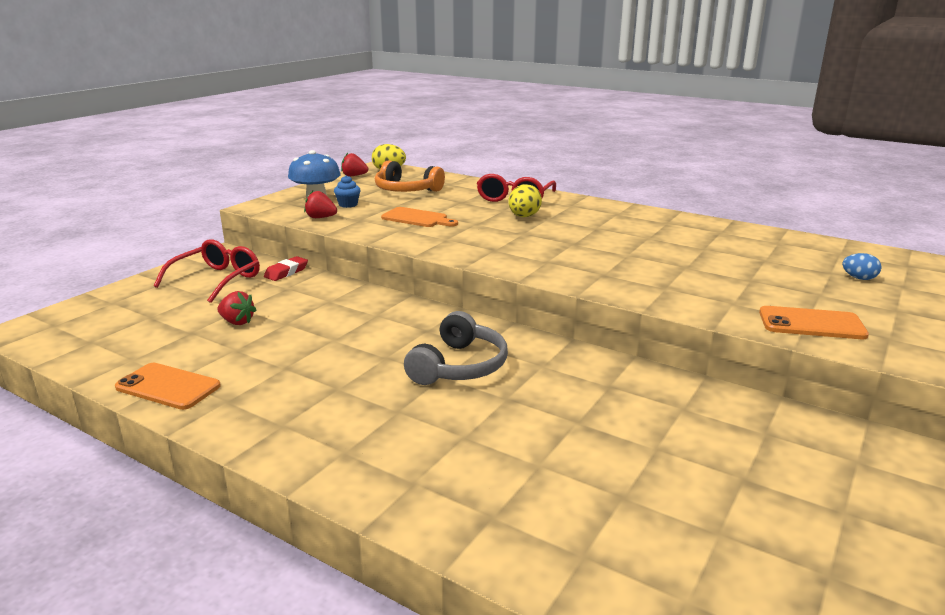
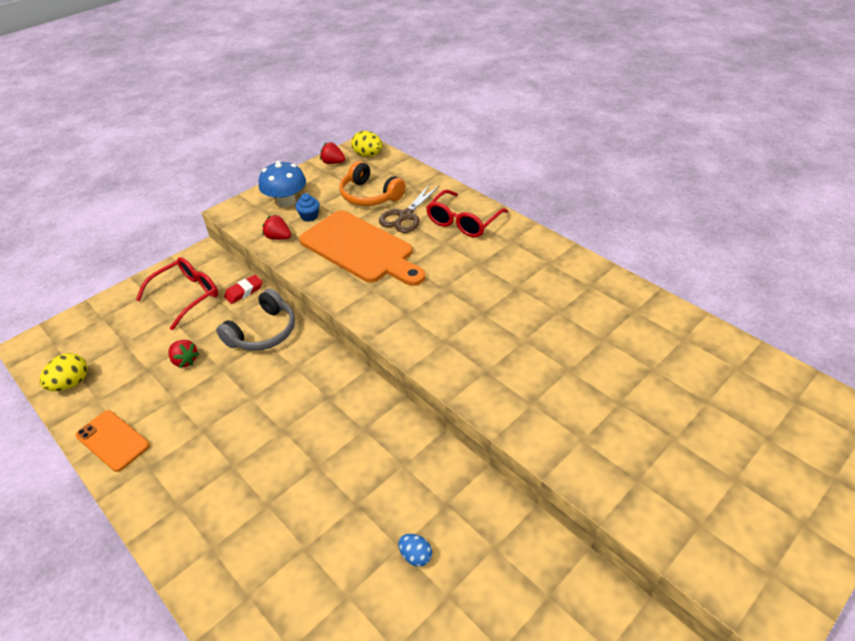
camera: 15 degrees right, 20 degrees up
(417, 218) = (360, 249): orange cutting board -> orange cutting board, size x1.96
(453, 199) = (406, 216): none -> brown scissors
(459, 366) = (335, 453): grey headphones -> grey headphones (263, 332)
(524, 217) = (457, 257): yellow egg -> yellow egg (71, 383)
(811, 324) = (638, 487): orange phone -> none
(859, 278) = (730, 417): blue egg -> blue egg (415, 555)

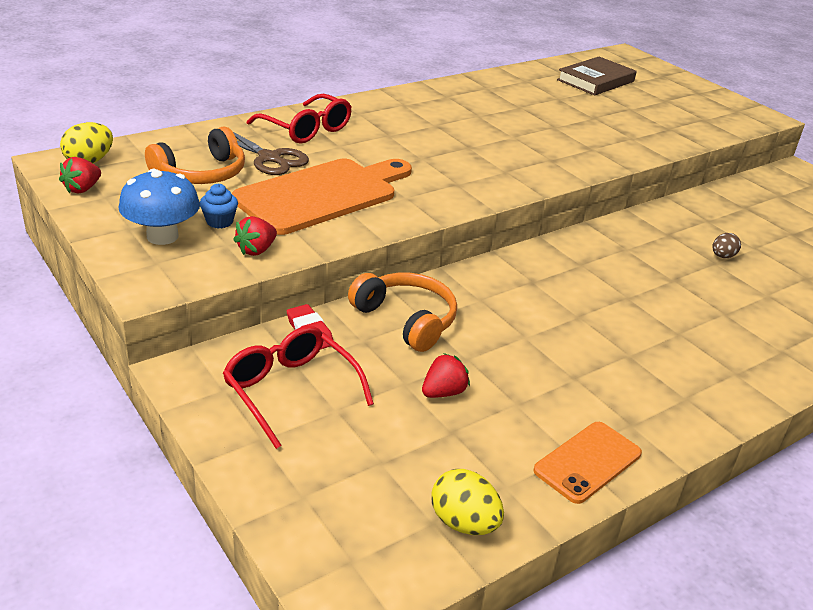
camera: 85 degrees left, 10 degrees down
(263, 332) = (406, 320): grey headphones -> orange headphones
(415, 555) = (722, 256): blue egg -> brown egg
(741, 401) = (595, 81): none -> brown book

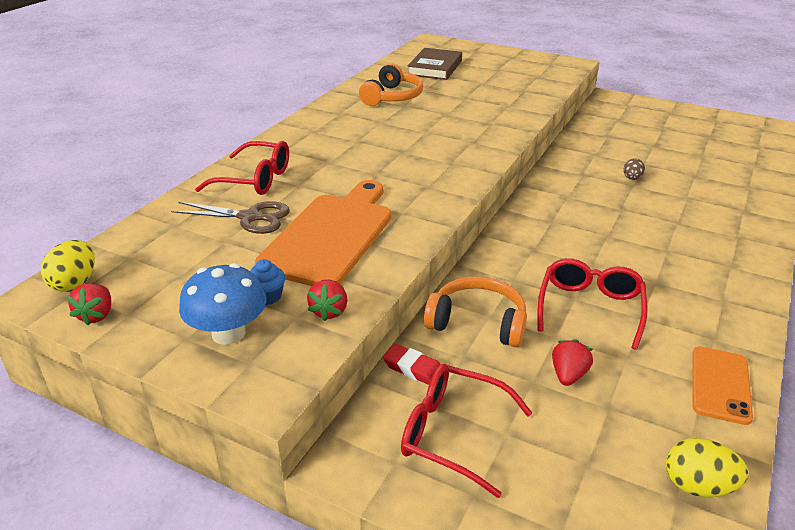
camera: 25 degrees left, 0 degrees up
(201, 173) = (202, 255): orange headphones -> orange headphones (392, 97)
(529, 350) = (590, 308): none -> red glasses

